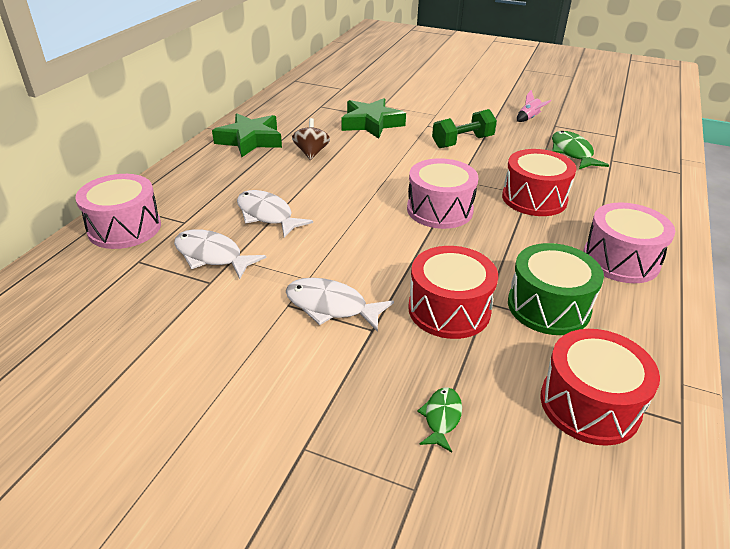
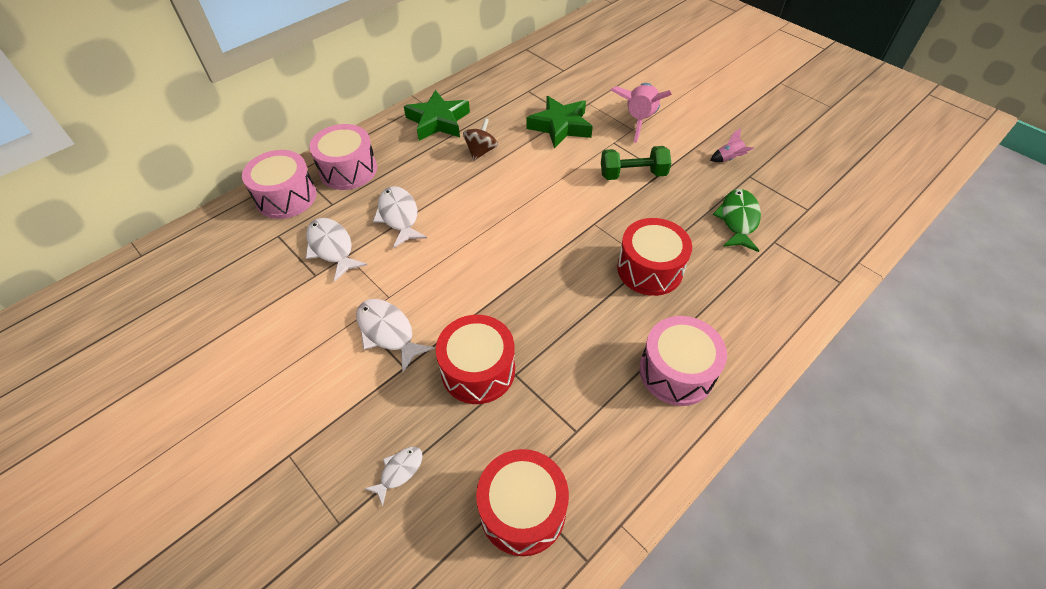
camera: 25 degrees right, 15 degrees up
(435, 108) = (639, 120): none -> pink rocket
(439, 210) = (549, 255): pink drum -> pink drum (348, 170)
(441, 418) = (399, 471): green fish -> white fish
(548, 306) = (565, 399): green drum -> none

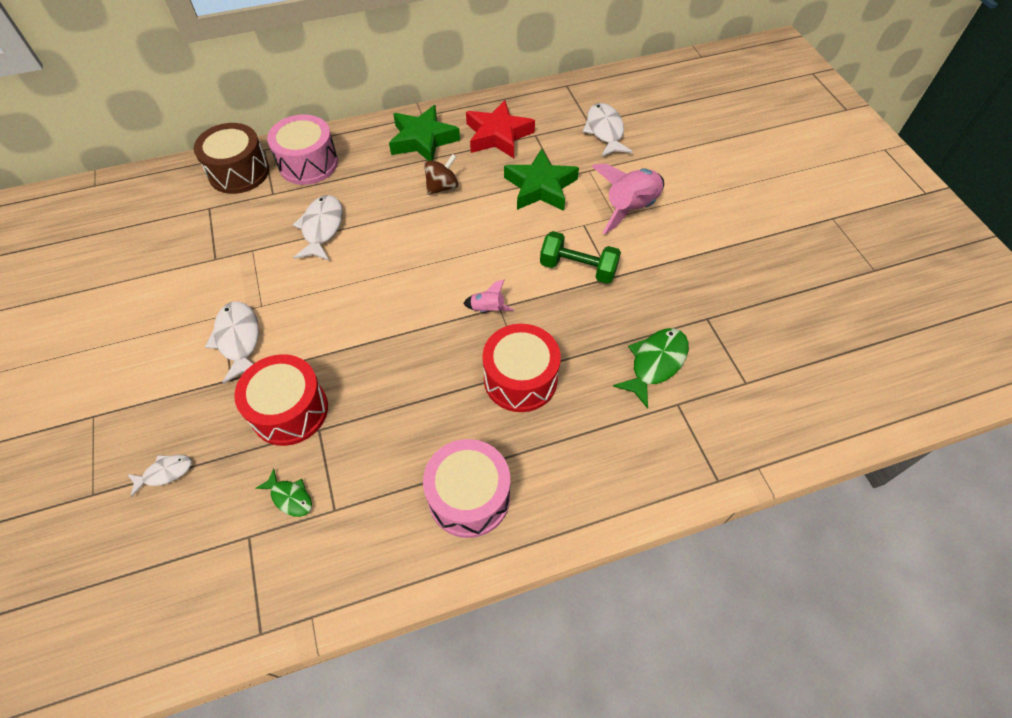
camera: 25 degrees right, 5 degrees up
(286, 197) = (239, 172): pink drum -> brown drum
(332, 248) = (245, 238): white fish -> white fish (605, 131)
(498, 100) = (498, 135): none -> red star
(522, 510) = (239, 559): red drum -> none
(530, 439) = (290, 497): none -> green fish
(728, 159) = (698, 289): pink rocket -> pink rocket (487, 309)

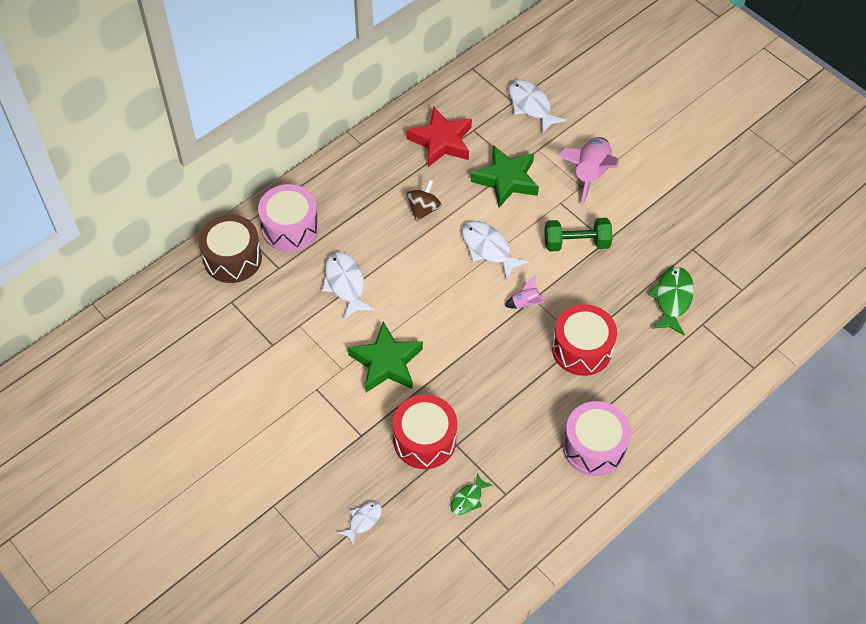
camera: 25 degrees left, 0 degrees up
(239, 340) = (345, 403): white fish -> white fish (488, 249)
(290, 497) = (468, 499): green fish -> green fish turned 120 degrees clockwise
(423, 140) = (378, 168): green star -> green star (386, 362)

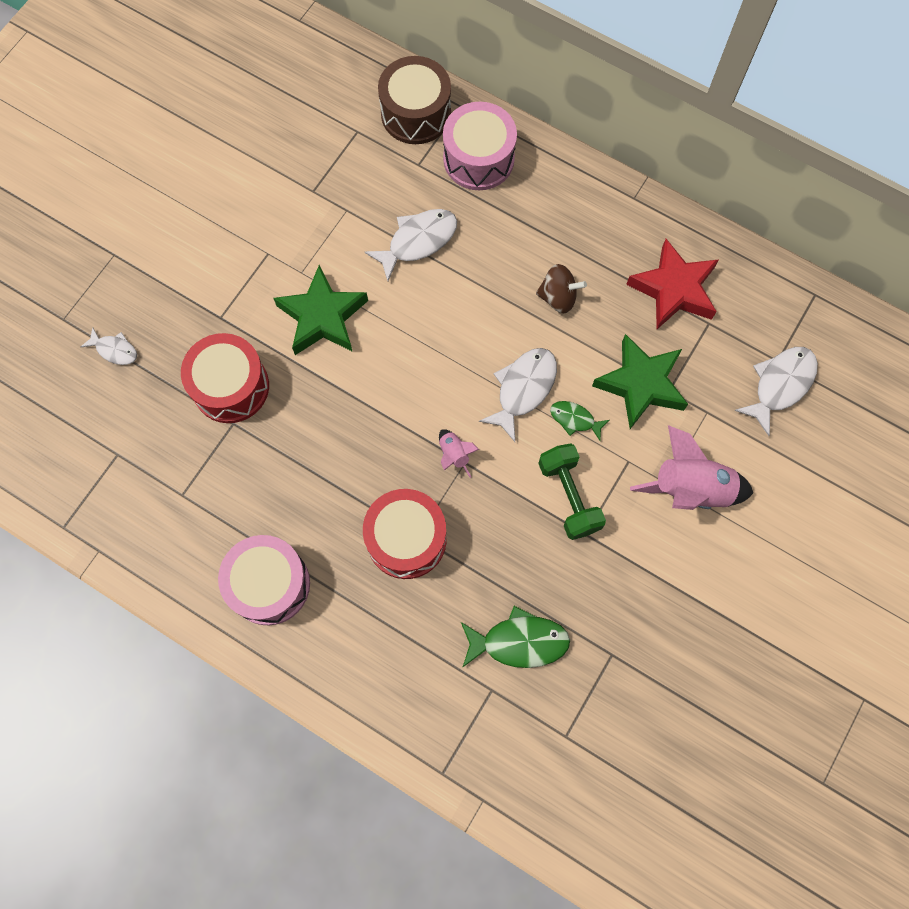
camera: 75 degrees right, 15 degrees up
(468, 499) = (166, 454): green fish -> green fish (575, 419)

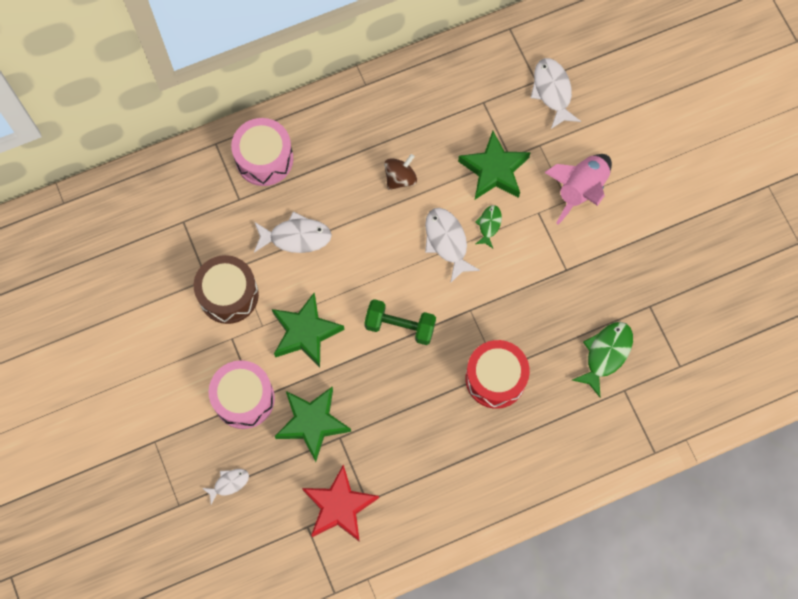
camera: 55 degrees left, 0 degrees up
(231, 387) = (312, 423): red drum -> green star
(269, 584) = (466, 482): pink drum -> pink drum (244, 398)
(416, 113) = (199, 175): brown drum -> brown drum (228, 295)
(418, 241) = (296, 237): white fish -> white fish turned 90 degrees clockwise
(454, 454) = (460, 313): pink rocket -> none
(569, 496) = (536, 263): green dumbbell -> green dumbbell (400, 326)
(575, 419) = (489, 225): green fish -> green fish turned 135 degrees clockwise
(674, 289) = (446, 106): red star -> red star (339, 506)

